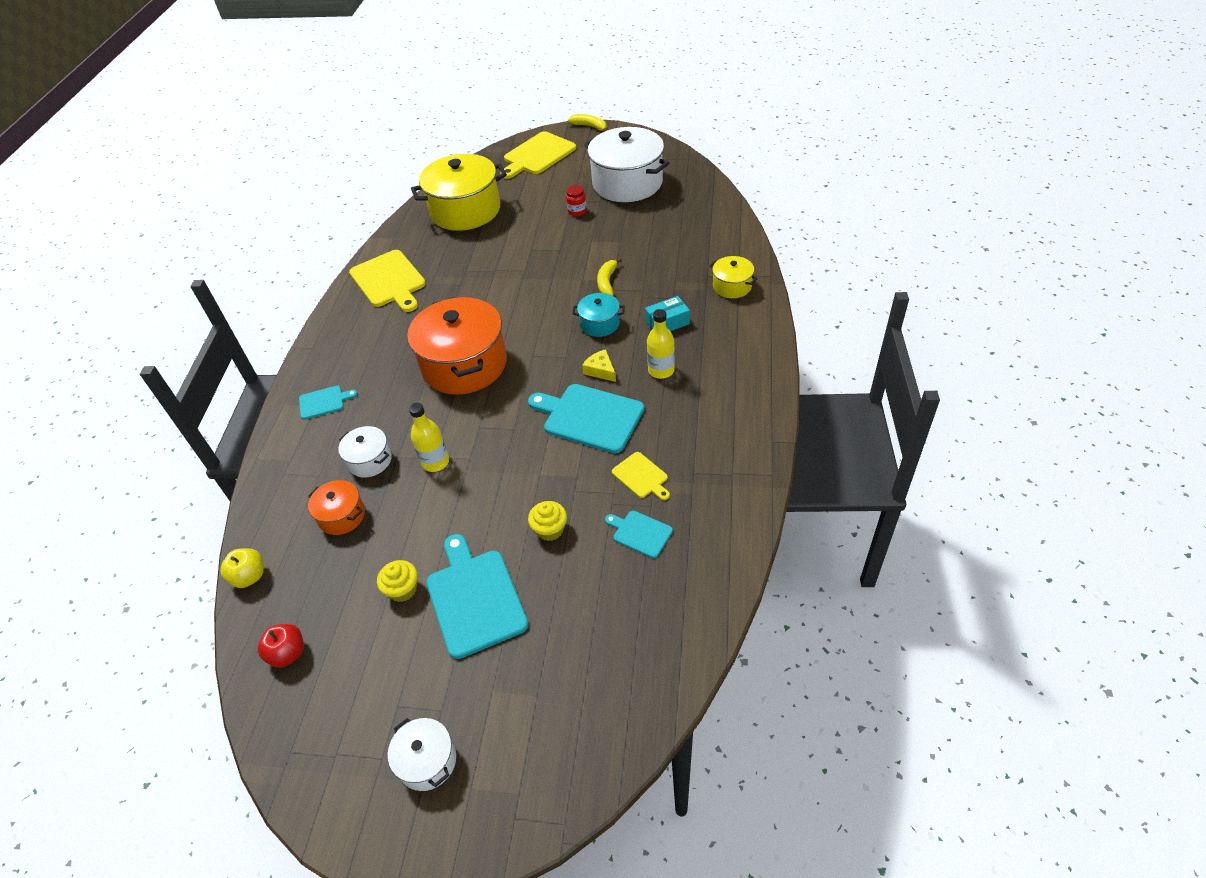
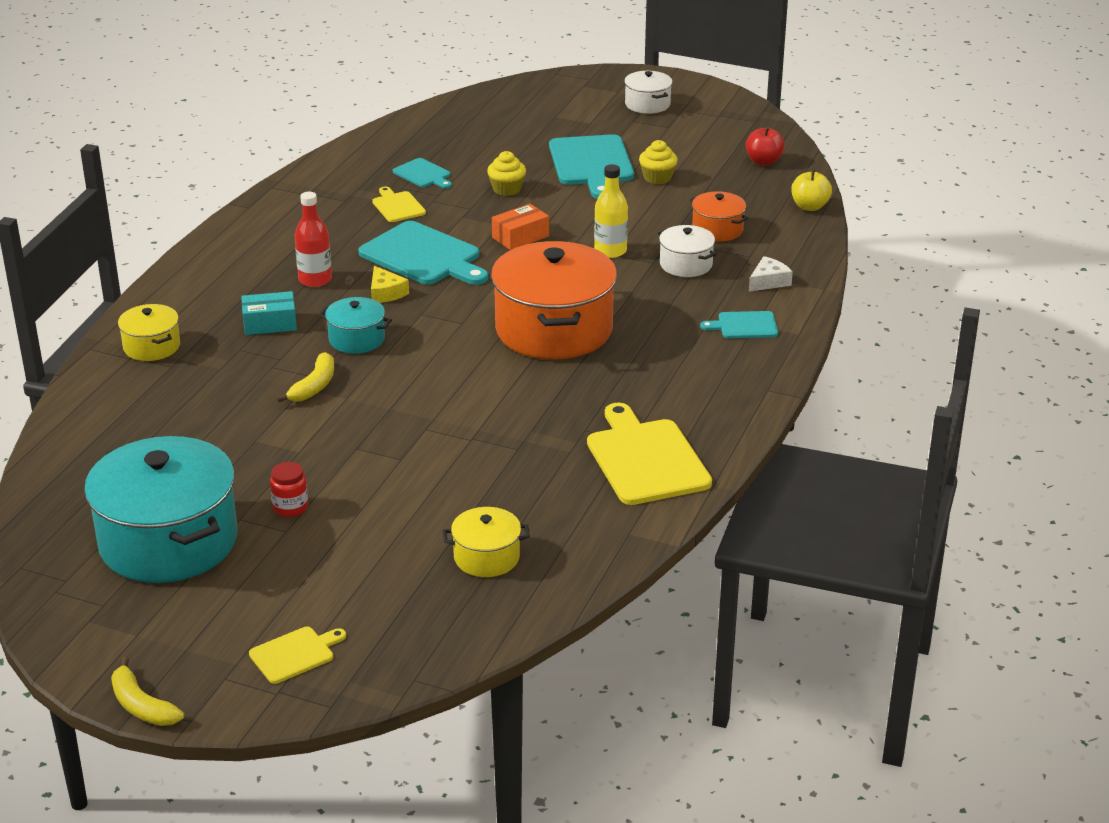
camera: 170 degrees left, 15 degrees down
(301, 456) = (769, 281): none -> white cheese
(465, 210) = (486, 557): yellow pot -> yellow pot, size x0.47
(517, 461) = (520, 237): none -> orange box
(537, 155) = (295, 654): yellow cutting board -> yellow cutting board, size x0.52
(627, 183) = (168, 541): white pot -> turquoise pot
(661, 370) = (315, 280): yellow bottle -> red bottle

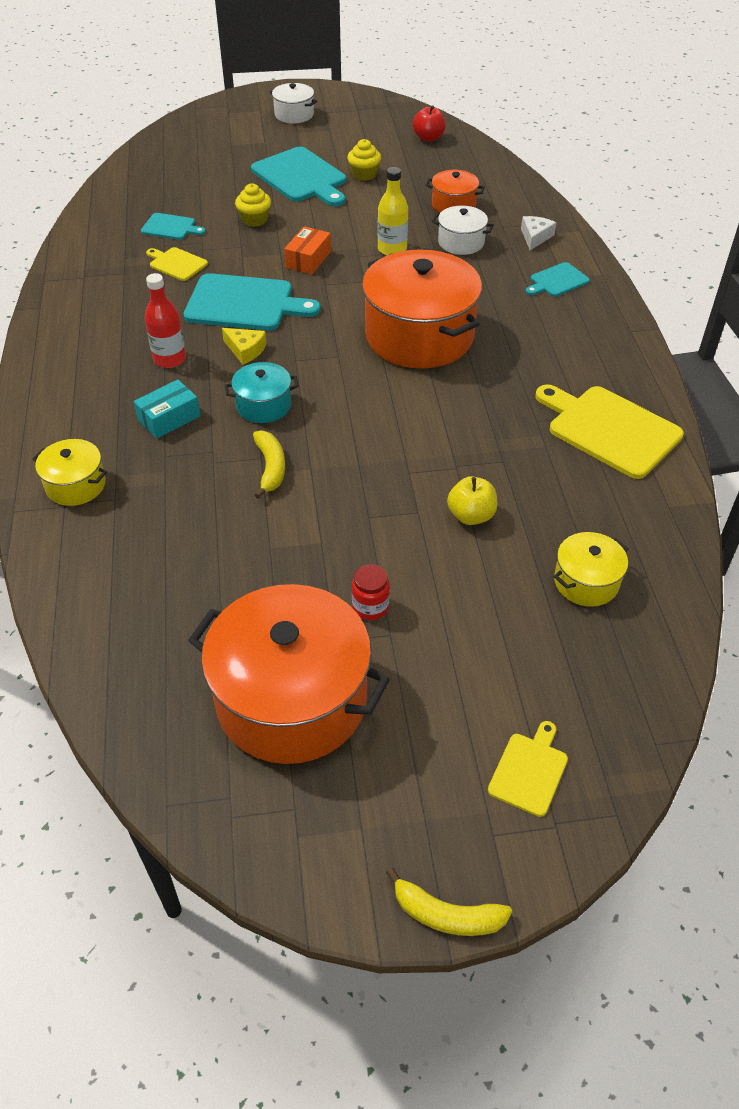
camera: 30 degrees left, 15 degrees up
(168, 541) = (291, 699): turquoise pot -> orange pot
(809, 206) = (499, 165): yellow apple -> yellow apple (471, 515)

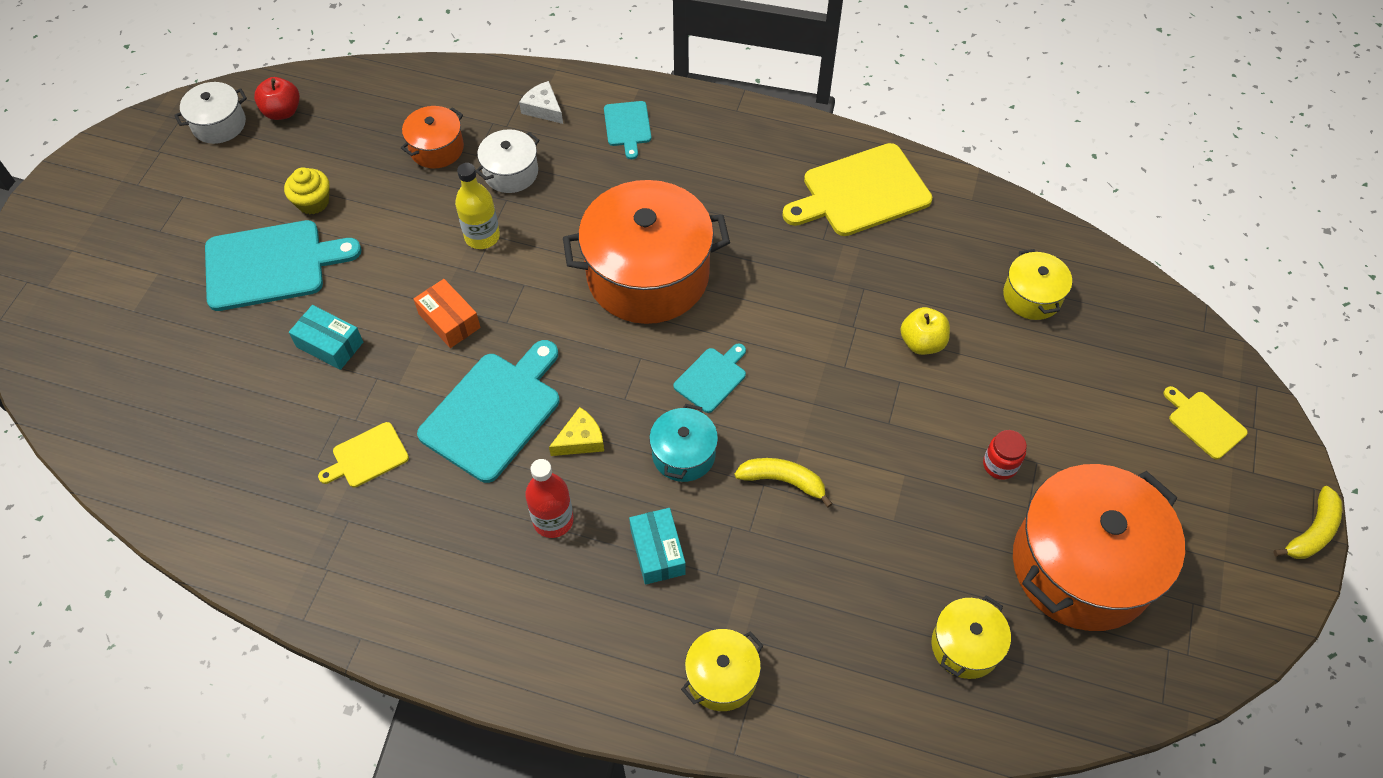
camera: 65 degrees left, 10 degrees up
(166, 630) = (965, 646): none -> yellow pot
(170, 227) = (282, 439): turquoise cutting board -> turquoise cutting board (712, 378)
(254, 220) = (330, 344): yellow cupcake -> turquoise box
(294, 115) = (115, 218): white pot -> white pot (219, 124)

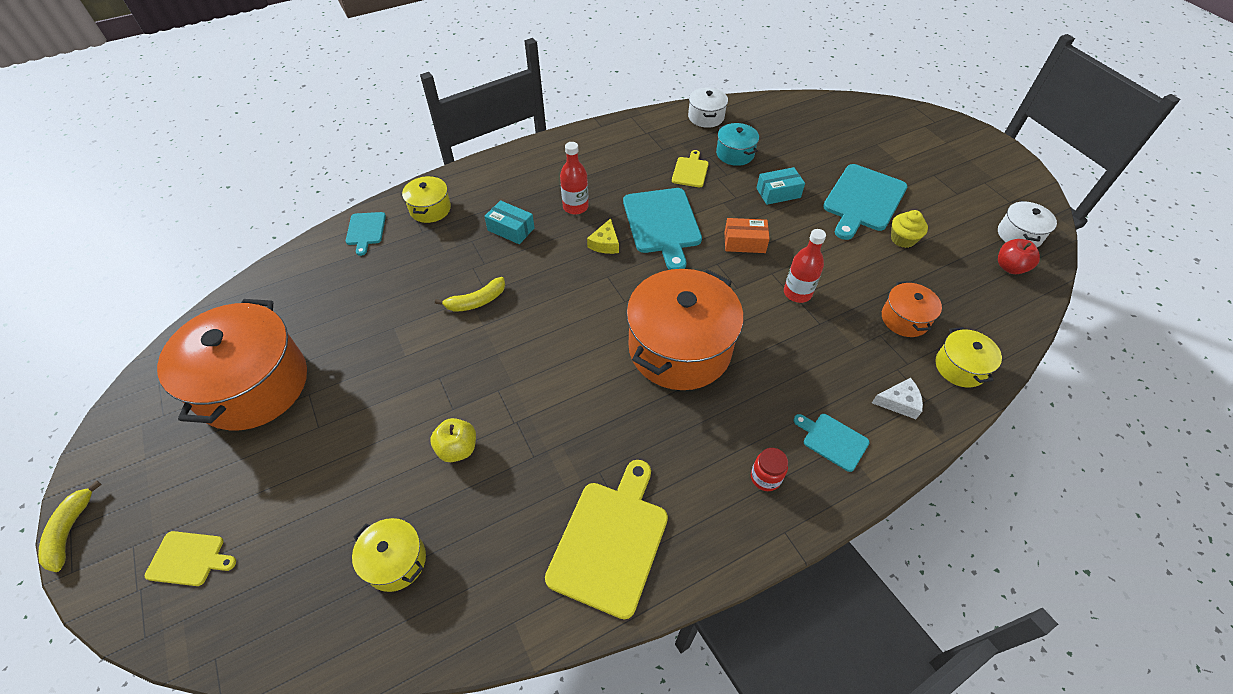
camera: 135 degrees right, 5 degrees down
(482, 236) = (797, 293): yellow bottle -> red bottle
(511, 172) = (844, 341): white pot -> white pot (706, 117)
(683, 454) = (544, 275): turquoise pot -> turquoise pot (735, 154)
(712, 378) = (572, 321): turquoise cutting board -> turquoise cutting board (366, 230)
(965, 646) = (308, 298): yellow pot -> yellow pot (960, 367)
(1000, 465) = (344, 406): red jar -> red jar (765, 477)

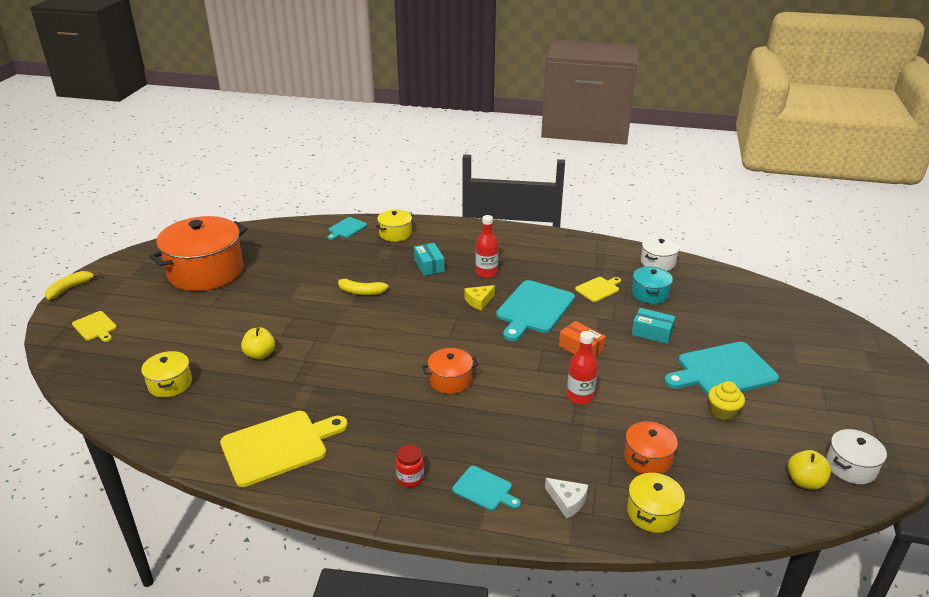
camera: 40 degrees right, 20 degrees down
(679, 348) = (450, 380): orange pot -> orange pot, size x0.47
(832, 440) = (484, 489): turquoise cutting board -> turquoise cutting board turned 135 degrees clockwise
(1010, 267) = (805, 482): red apple -> yellow apple

